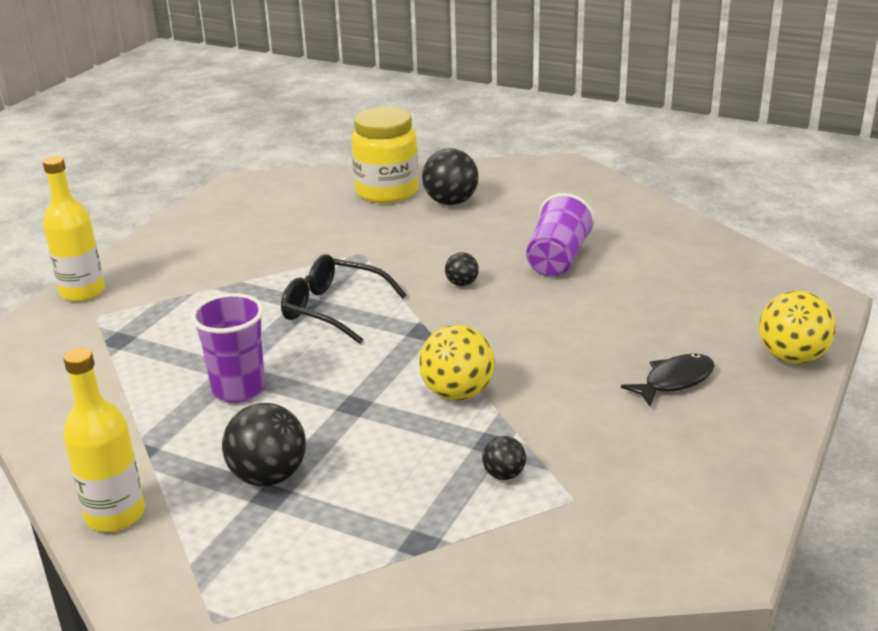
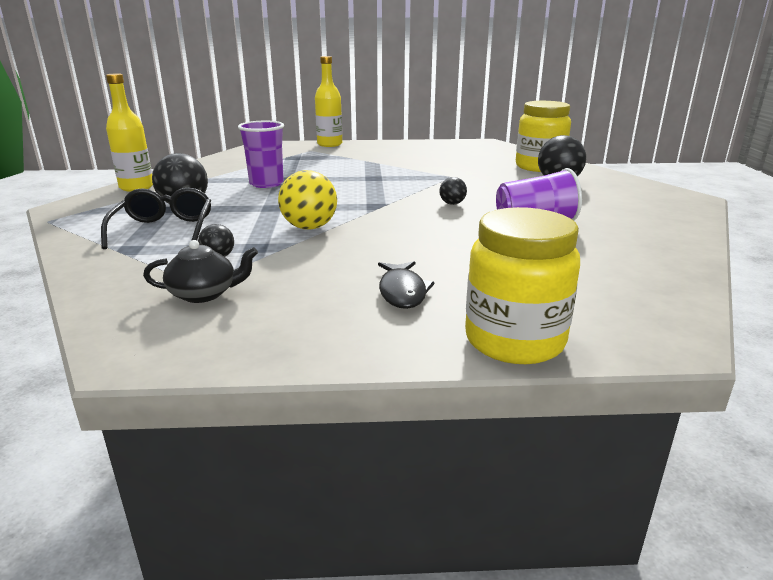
camera: 60 degrees right, 5 degrees down
(333, 309) = (375, 183): black glasses -> black glasses (164, 230)
(604, 499) = (204, 294): none -> black teapot
(674, 381) = (402, 292): black fish -> black fish turned 60 degrees clockwise
(792, 357) = (514, 341): yellow ball -> yellow jar

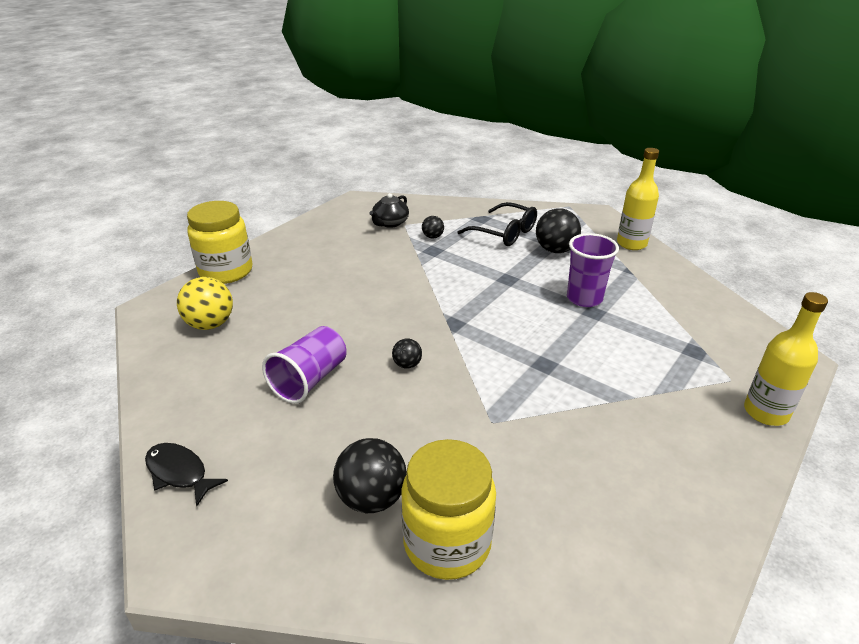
camera: 130 degrees right, 10 degrees up
(309, 227) = (442, 278): yellow ball -> yellow ball (210, 324)
(402, 292) = (309, 268): black fish -> black fish (179, 473)

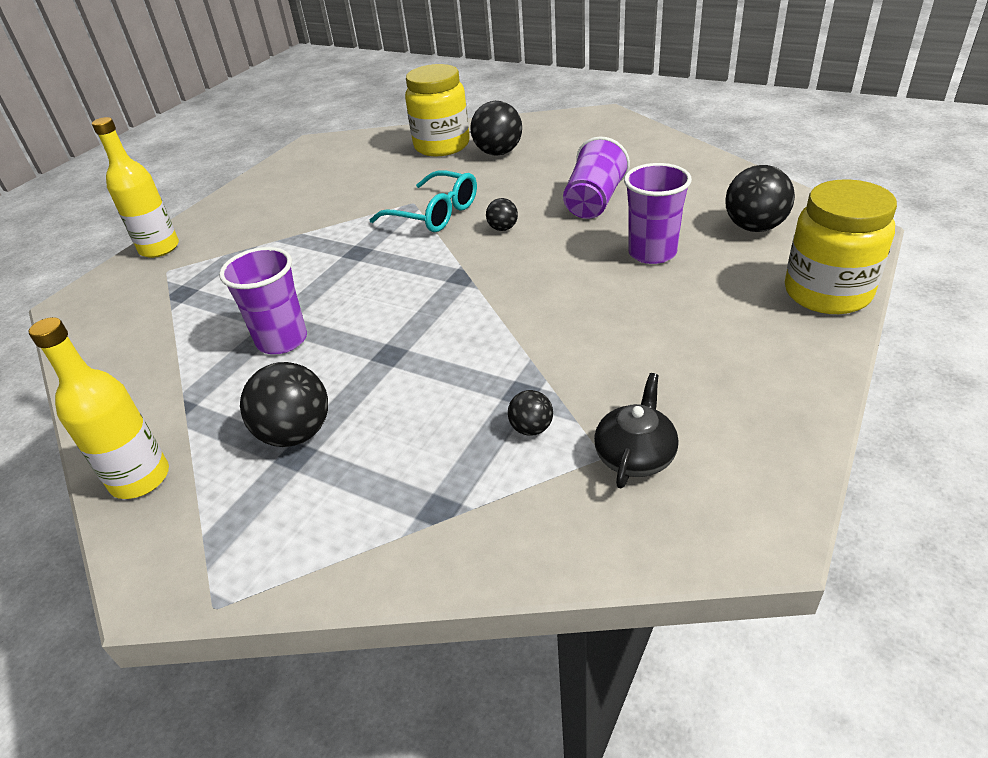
camera: 175 degrees right, 5 degrees up
(179, 473) = (646, 140): black fish -> none
(210, 324) = (754, 227): yellow ball -> black ball
(302, 317) = (652, 253): none -> purple cup
(469, 398) = (435, 214): none -> turquoise glasses
(504, 233) = (388, 466): black glasses -> none

